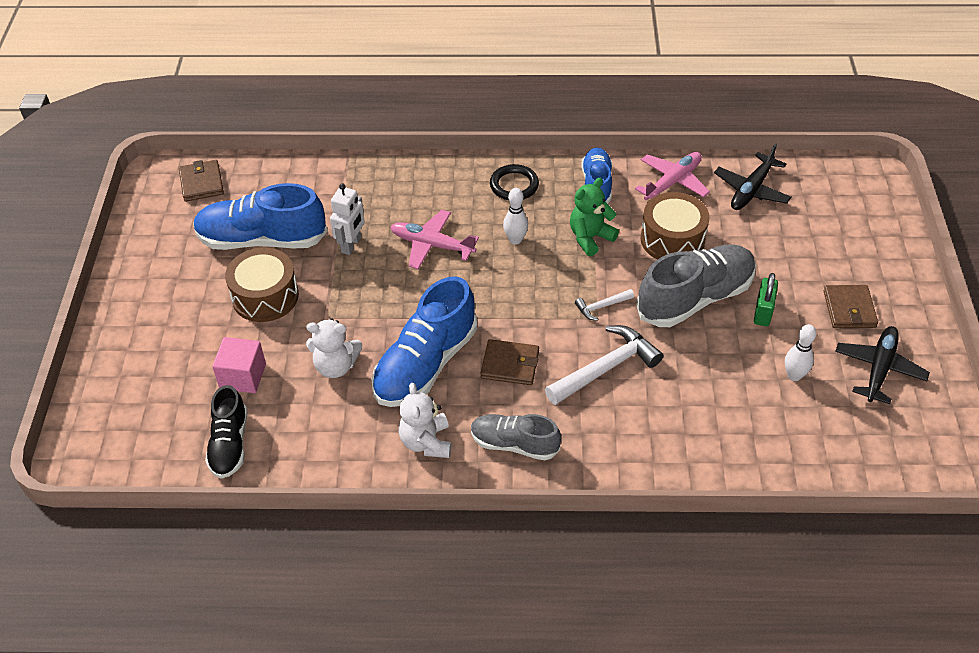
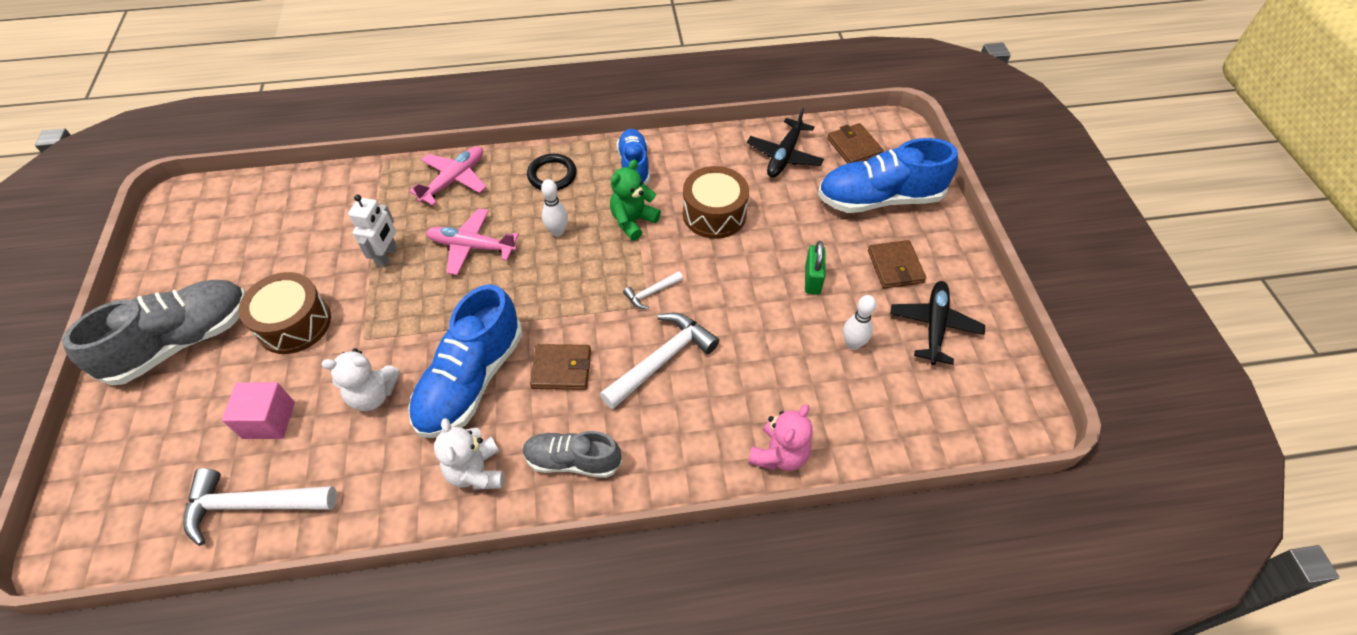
camera: 10 degrees left, 5 degrees up
(201, 183) = (225, 206): brown wallet -> brown wallet (854, 147)
(229, 444) = (253, 505): black shoe -> white hammer
(262, 240) = (291, 261): blue shoe -> blue shoe (879, 199)
(672, 182) = (708, 156): pink plane -> pink plane (454, 180)
(695, 298) = (744, 273): grey shoe -> grey shoe (182, 342)
(708, 463) = (779, 454): none -> pink teddy bear

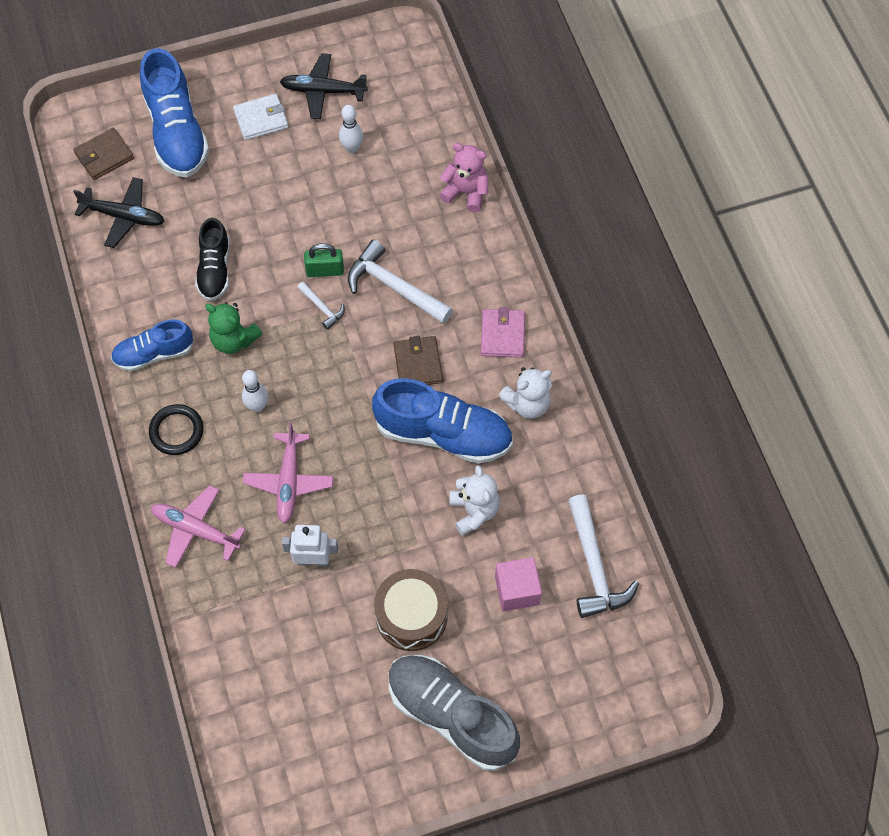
camera: 100 degrees left, 10 degrees up
(573, 461) = (502, 335): grey shoe -> pink wallet
(714, 214) = (215, 269): brown drum -> black shoe
(812, 279) = (286, 181): green padlock -> green padlock (325, 270)
(895, 266) = (261, 119): brown wallet -> white wallet

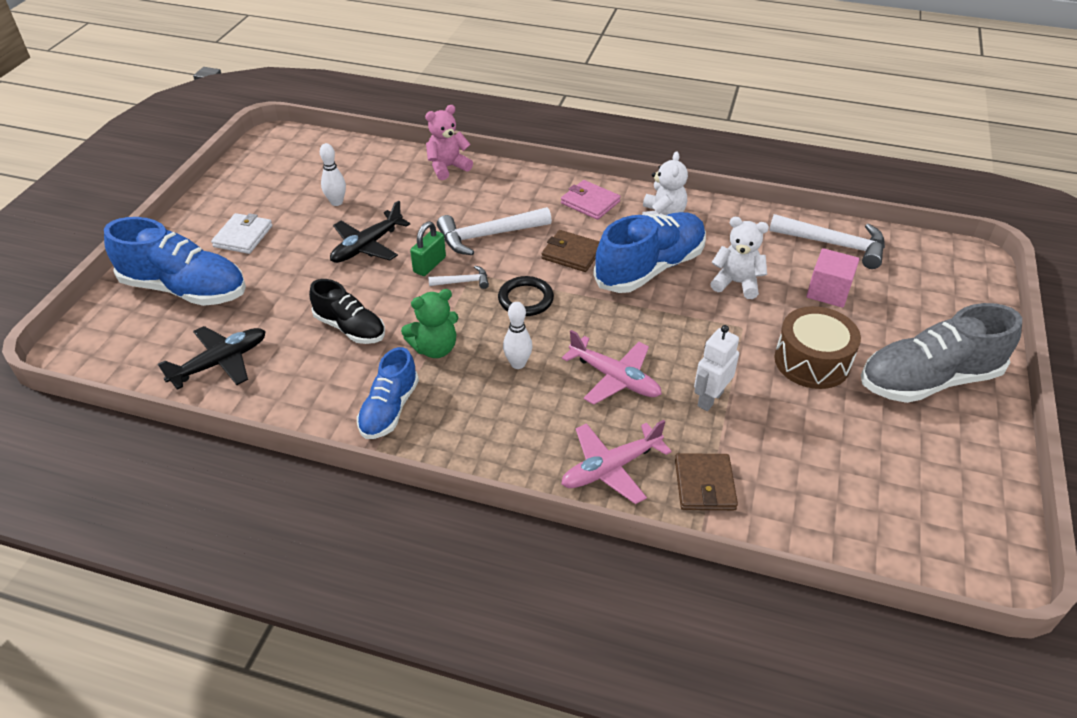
camera: 55 degrees left, 20 degrees down
(104, 156) = (141, 346): brown wallet -> brown wallet (704, 484)
(176, 431) = (489, 432): black ring -> black ring (525, 299)
(323, 91) = (266, 194): black plane -> black plane (367, 246)

